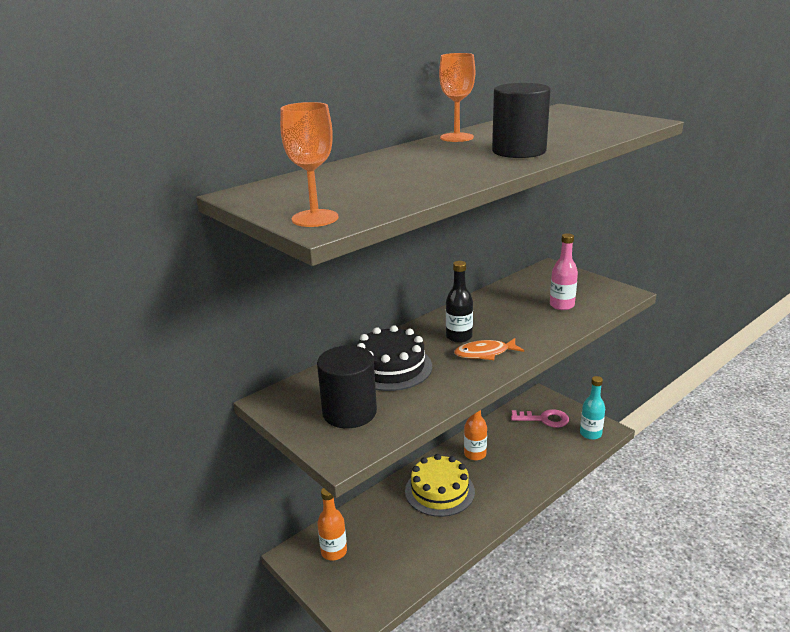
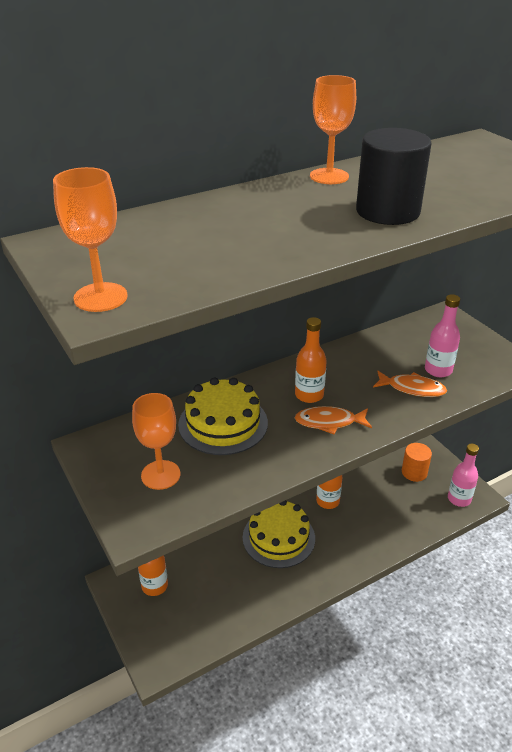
camera: 10 degrees right, 10 degrees up
(349, 412) = (160, 475): black cylinder -> orange goblet
(391, 367) = (223, 423): black cake -> yellow cake
(459, 337) = (309, 395): black bottle -> orange bottle
(544, 419) = (414, 472): pink key -> orange cylinder
(546, 321) = (412, 389): none -> orange fish
(590, 434) = (459, 499): turquoise bottle -> pink bottle

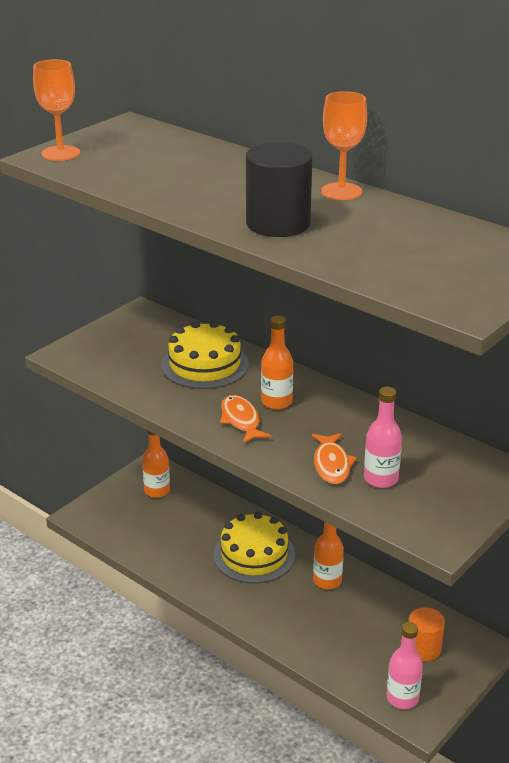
camera: 70 degrees right, 5 degrees down
(160, 475) = (124, 351): orange goblet -> none

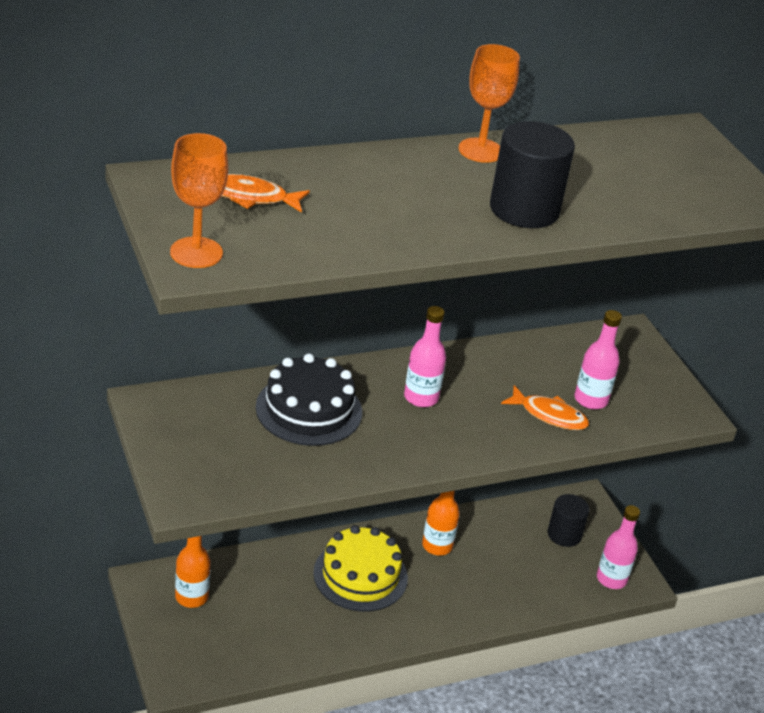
camera: 65 degrees left, 5 degrees up
(205, 365) = (309, 409): yellow cake -> black cake
(241, 420) = (434, 433): orange fish -> orange fish (251, 197)
(276, 402) = (421, 397): orange bottle -> pink bottle
(423, 648) = (564, 534): orange cylinder -> black cylinder

